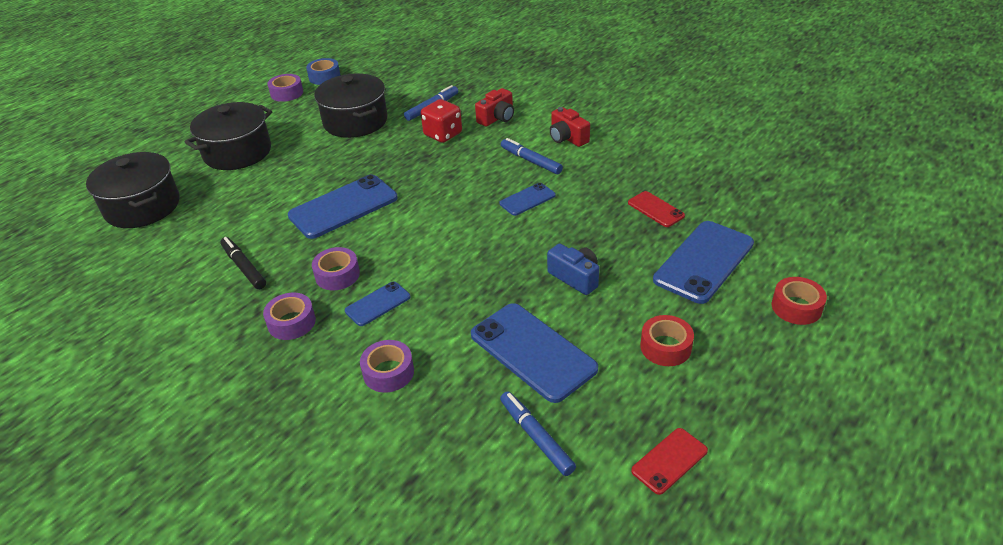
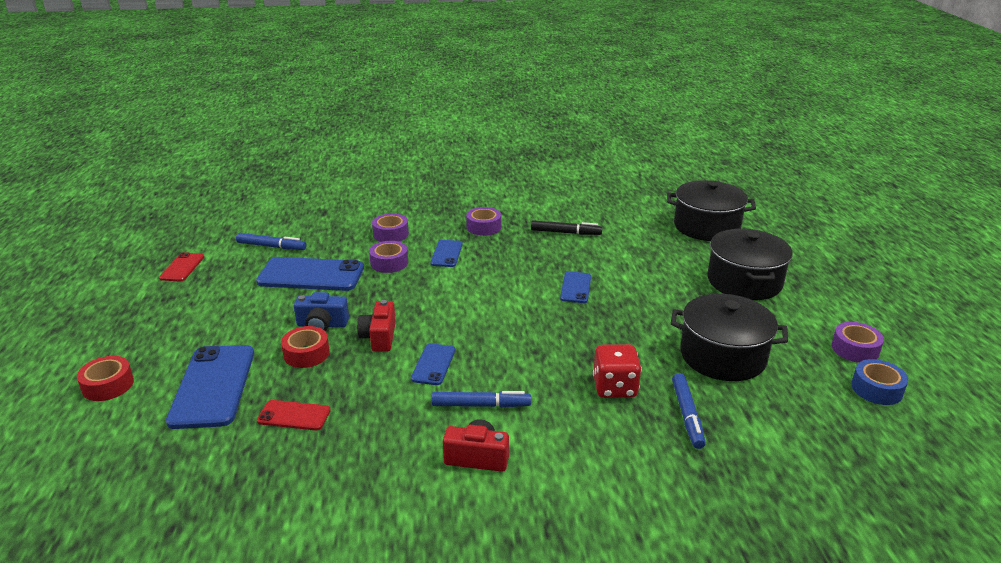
camera: 135 degrees right, 10 degrees down
(337, 275) = (499, 254): purple tape -> purple tape (389, 263)
(343, 207) = (576, 287): blue phone -> blue phone, size x0.52
(497, 118) = (595, 441): red camera -> red camera (379, 337)
(665, 347) = (215, 314): red tape -> red tape (306, 354)

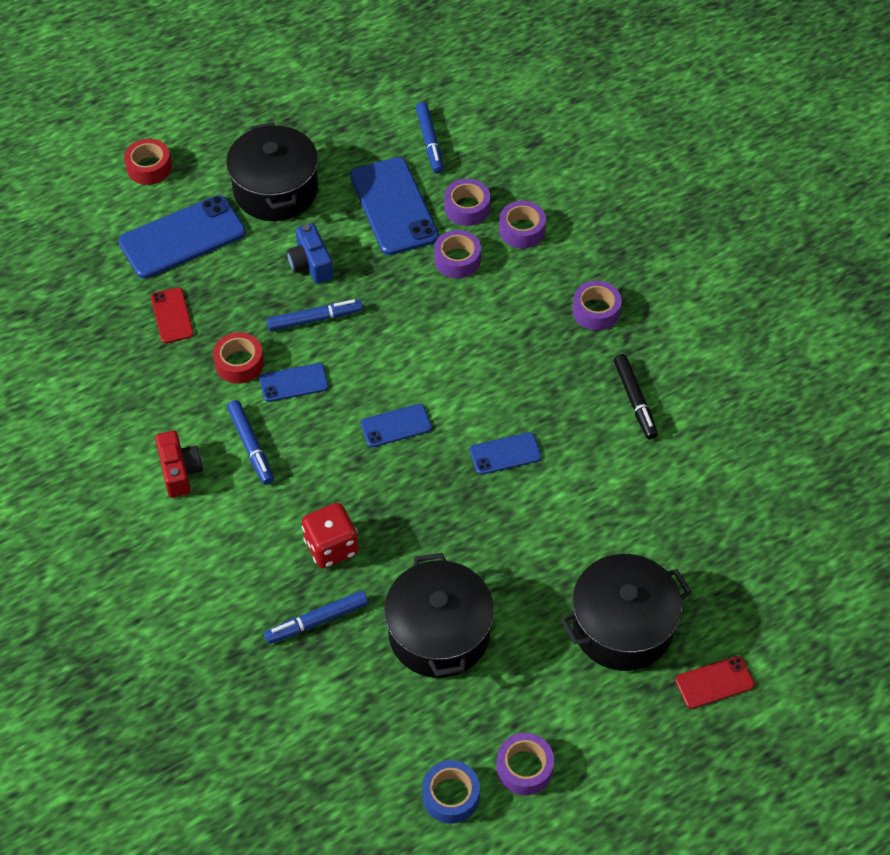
camera: 65 degrees right, 25 degrees up
(182, 267) = (347, 97): red phone -> red phone (714, 682)
(306, 354) = (260, 277): red tape -> red tape (239, 363)
(348, 248) = (467, 208): none -> purple tape
(379, 337) = (315, 319): red camera -> blue marker
(447, 254) = (509, 302): blue phone -> blue phone (396, 426)
(706, 227) = (754, 554): black pot -> black pot (276, 190)

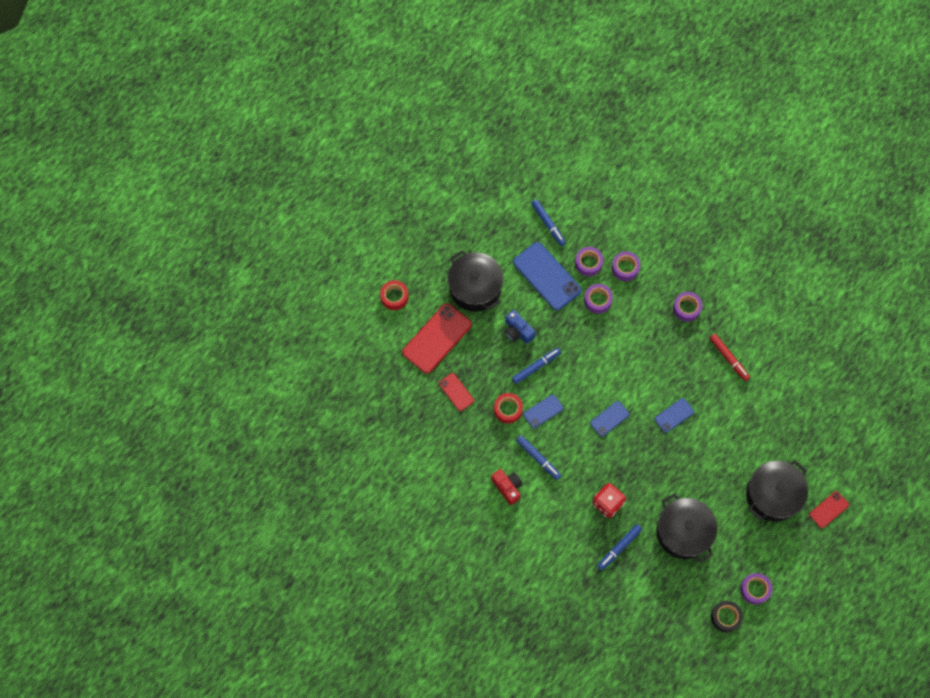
camera: 20 degrees left, 15 degrees up
(182, 237) = (437, 338): blue phone -> red phone
(451, 796) = (725, 617): blue tape -> black tape
(634, 400) = (728, 358): black marker -> red marker

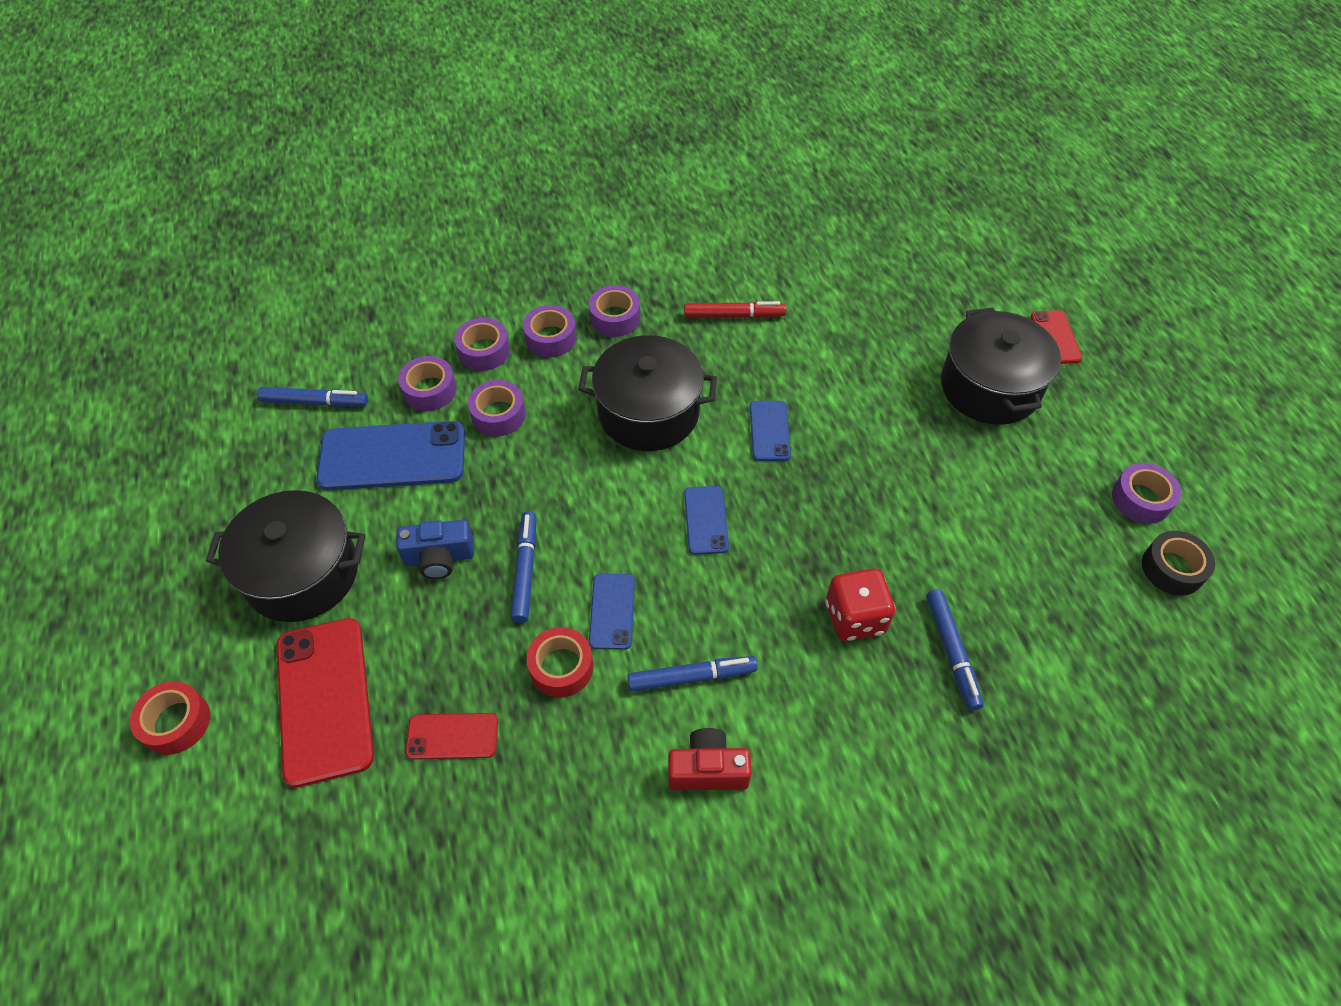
camera: 55 degrees left, 15 degrees down
(654, 290) = (551, 338): none -> purple tape
(683, 532) = (980, 537): black pot -> black pot (648, 412)

